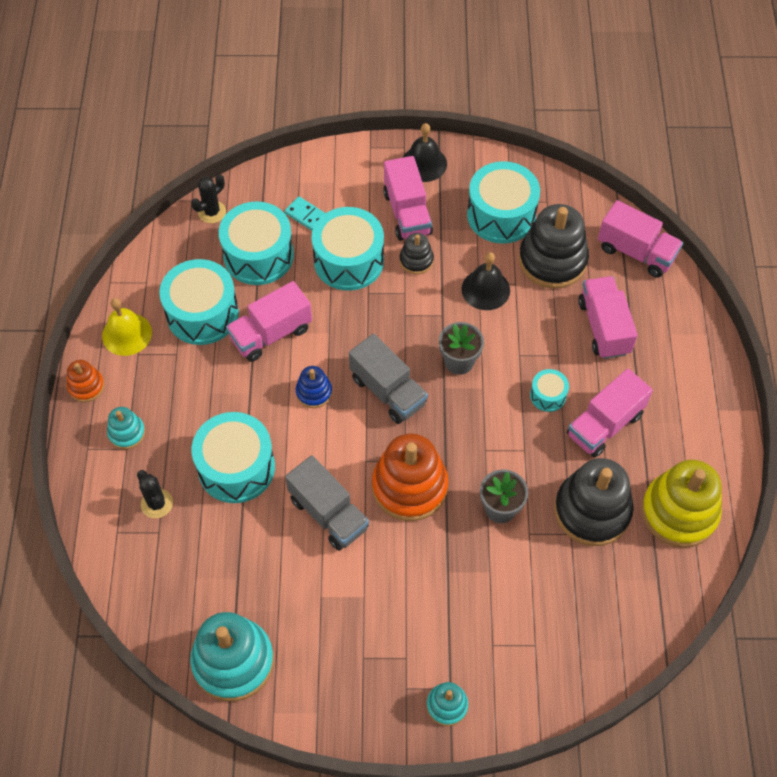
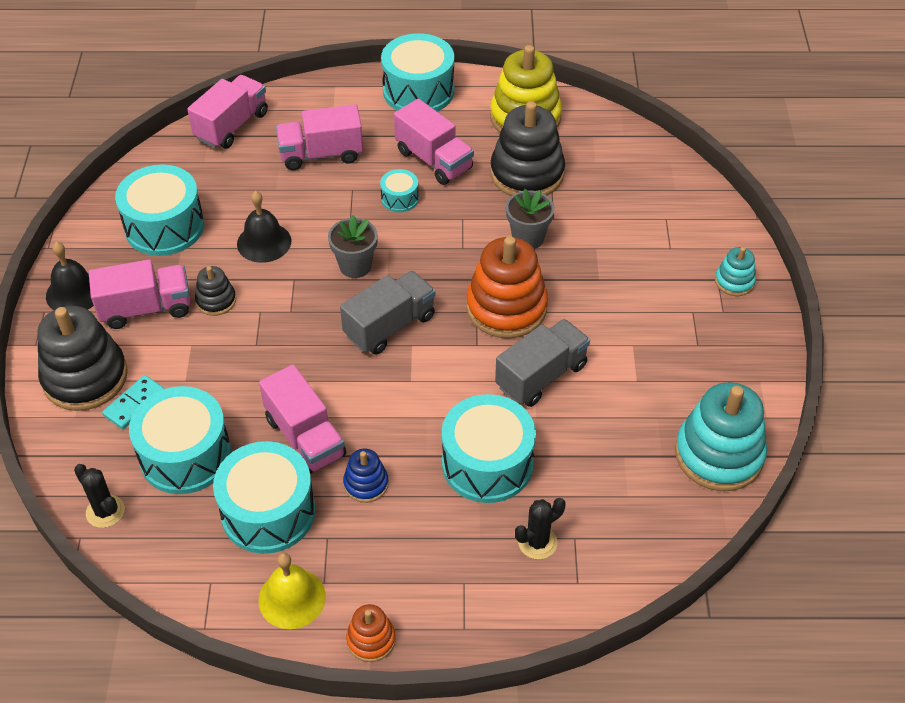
camera: 90 degrees left, 10 degrees down
(127, 433) = (441, 584): turquoise stacking toy -> none
(314, 392) = (389, 393): blue stacking toy -> blue stacking toy (366, 484)
(348, 261) = (207, 363): turquoise drum -> turquoise drum (418, 91)
(552, 260) = (233, 188): black stacking toy -> black stacking toy (85, 377)

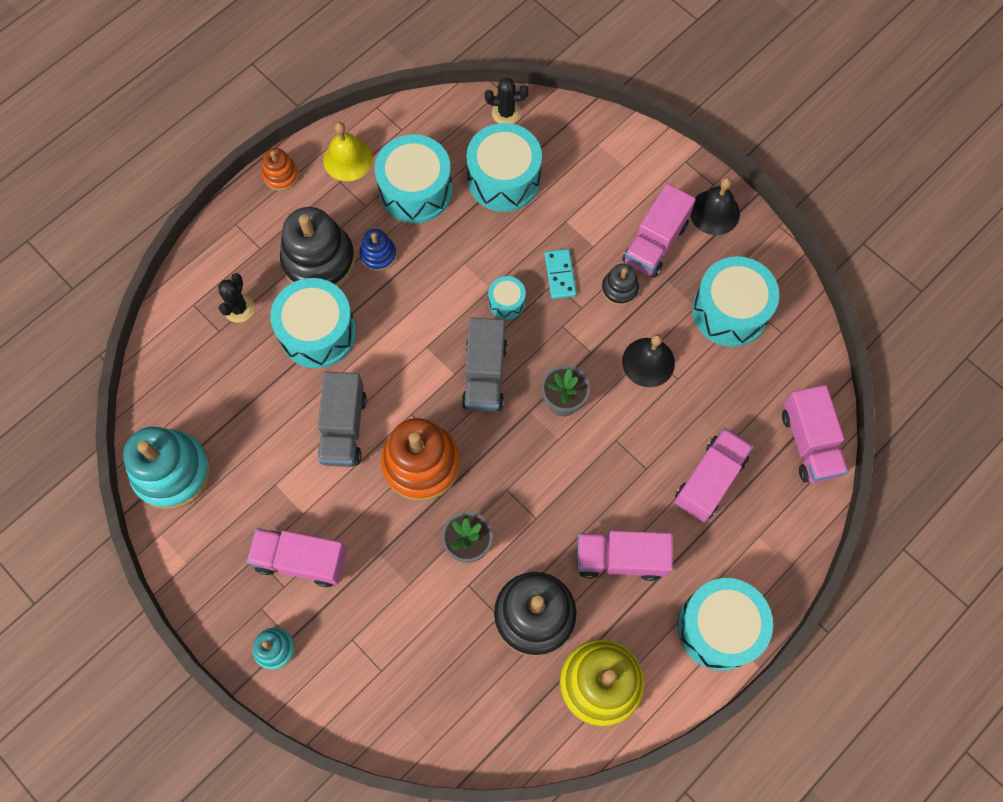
camera: 135 degrees right, 20 degrees up
(85, 377) = (626, 169): black stacking toy -> black stacking toy (319, 260)
(134, 404) = (574, 180): turquoise domino -> turquoise domino (560, 275)
(305, 437) = (448, 251): pink truck -> pink truck (301, 560)
(399, 198) = (602, 493): turquoise drum -> turquoise drum (506, 302)

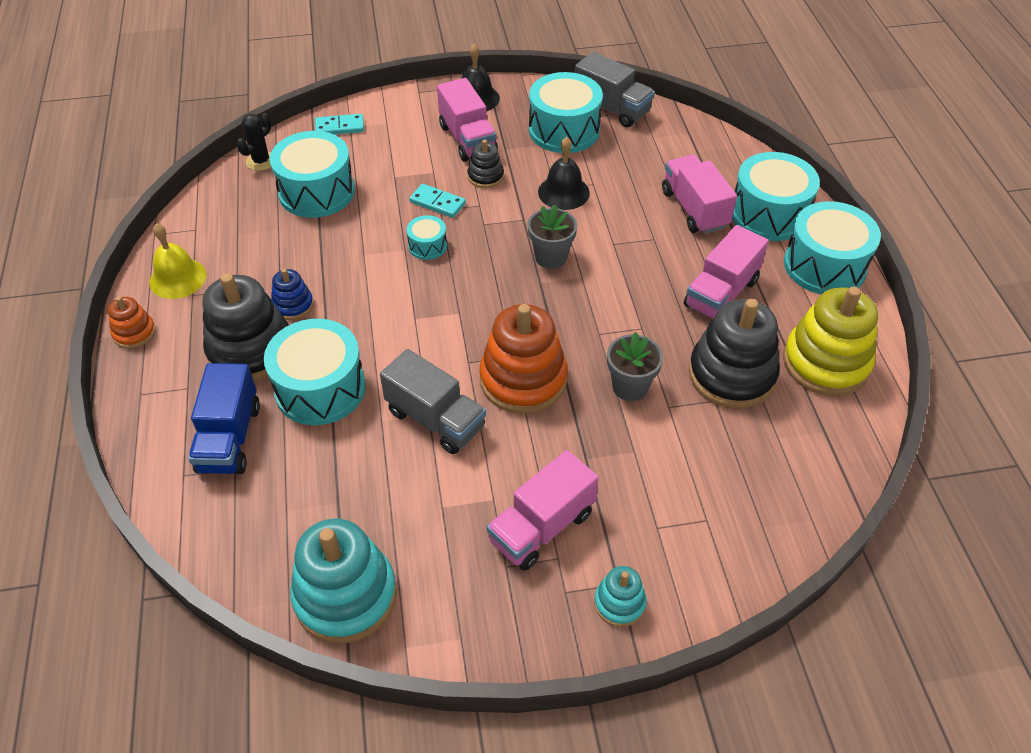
camera: 55 degrees left, 20 degrees down
(239, 308) = (229, 438): black cactus -> blue truck
(415, 190) = (262, 249): turquoise drum -> turquoise drum (769, 214)
(484, 375) = (479, 293): grey truck -> grey truck (611, 108)
(591, 136) = (339, 127): none -> turquoise domino
(809, 443) = (708, 144): pink truck -> none

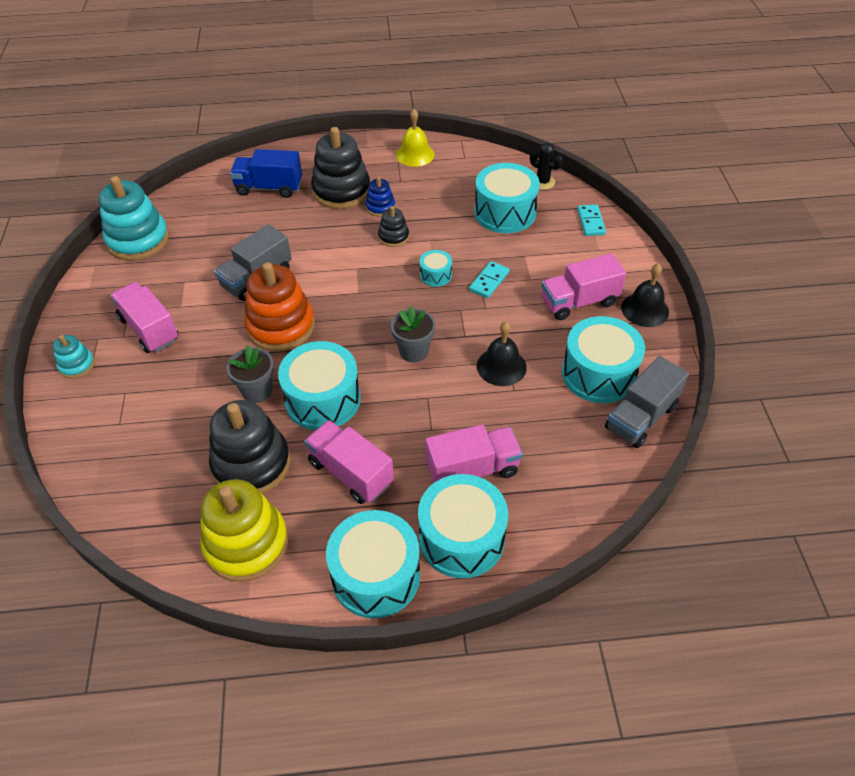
camera: 95 degrees right, 0 degrees up
(134, 333) = (366, 142): orange stacking toy -> none
(320, 388) = (299, 223): turquoise drum -> turquoise drum (323, 399)
(485, 176) = (524, 312): black stacking toy -> black stacking toy (393, 237)

